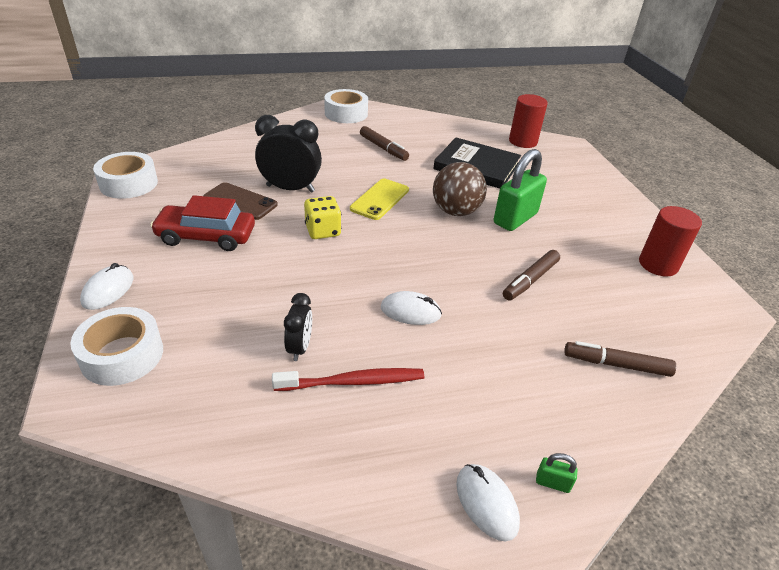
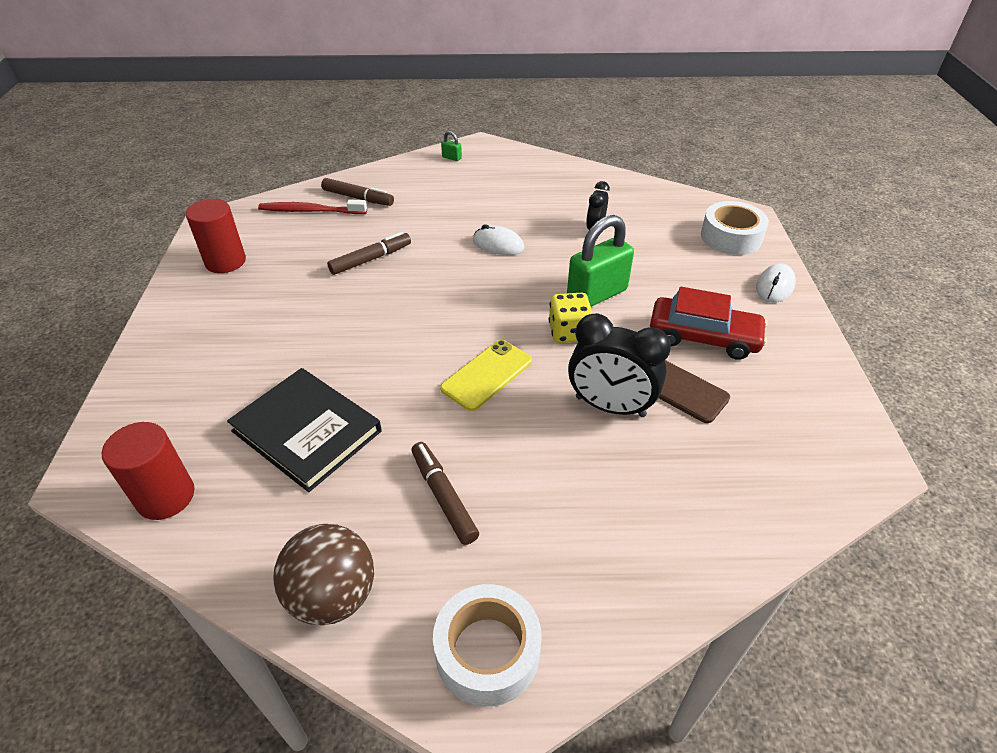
camera: 165 degrees left, 5 degrees up
(129, 183) = (850, 438): white tape -> none
(353, 382) = (556, 207): red toothbrush -> red toothbrush (310, 211)
(455, 211) = (395, 346): brown ball -> brown ball (333, 596)
(486, 503) = (493, 155): white mouse -> none
(515, 218) = (327, 328): green padlock -> green padlock (597, 294)

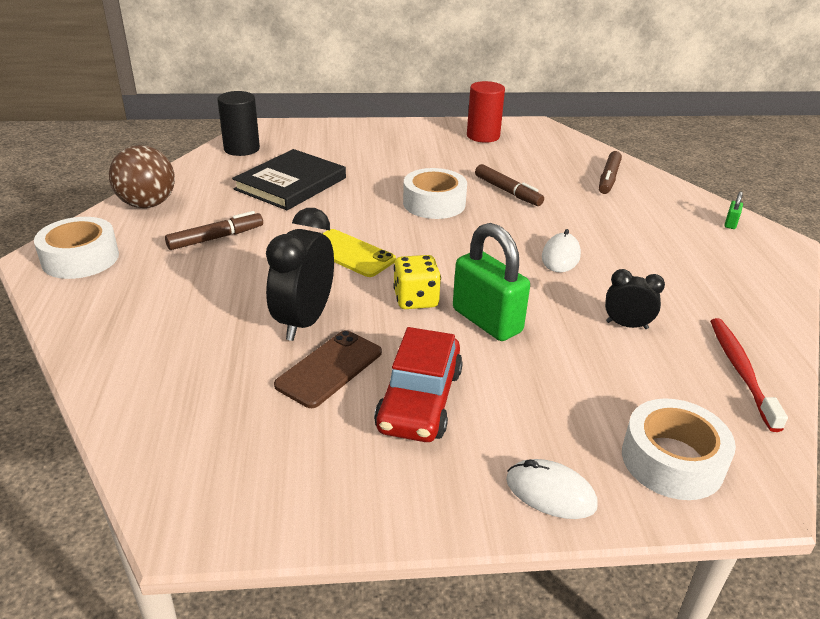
camera: 85 degrees right, 10 degrees down
(166, 496) = (241, 149): red cylinder -> black cylinder
(310, 211) = (573, 159): red toothbrush -> red toothbrush (741, 371)
(387, 310) = (434, 203): none -> white tape

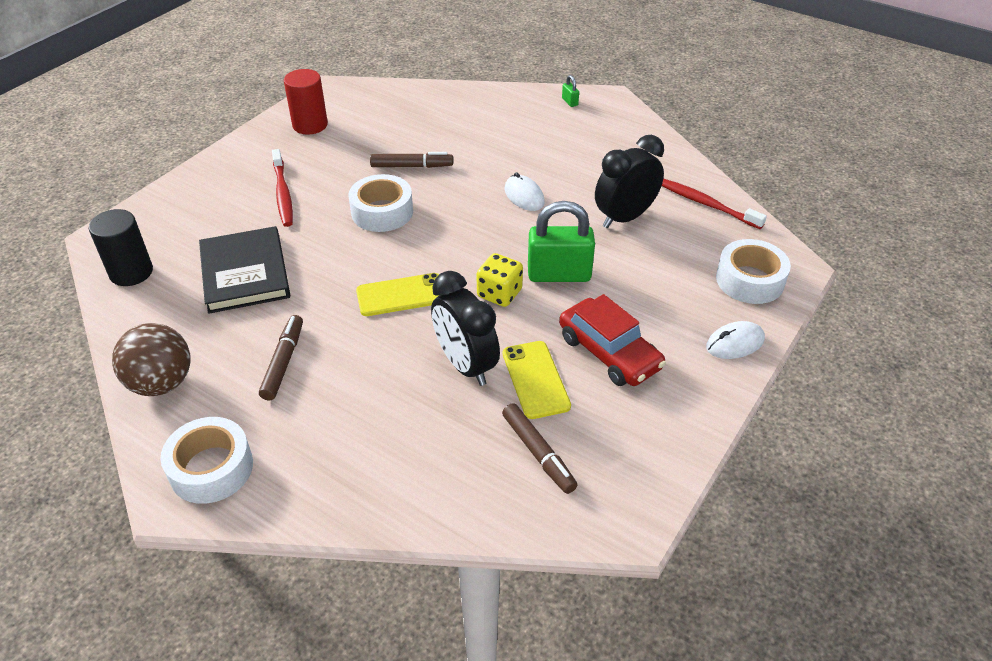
camera: 50 degrees left, 10 degrees up
(329, 368) = (535, 379): brown phone -> yellow phone
(393, 160) = (283, 194): none -> red toothbrush
(608, 178) = (454, 110): brown marker -> brown marker (538, 453)
(626, 325) = (624, 218): black clock -> black clock, size x1.78

